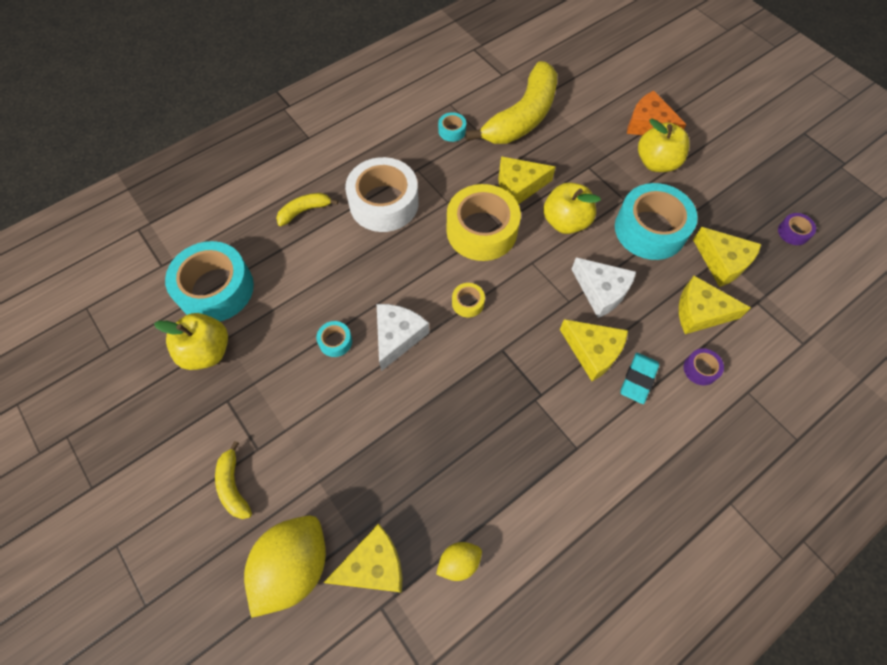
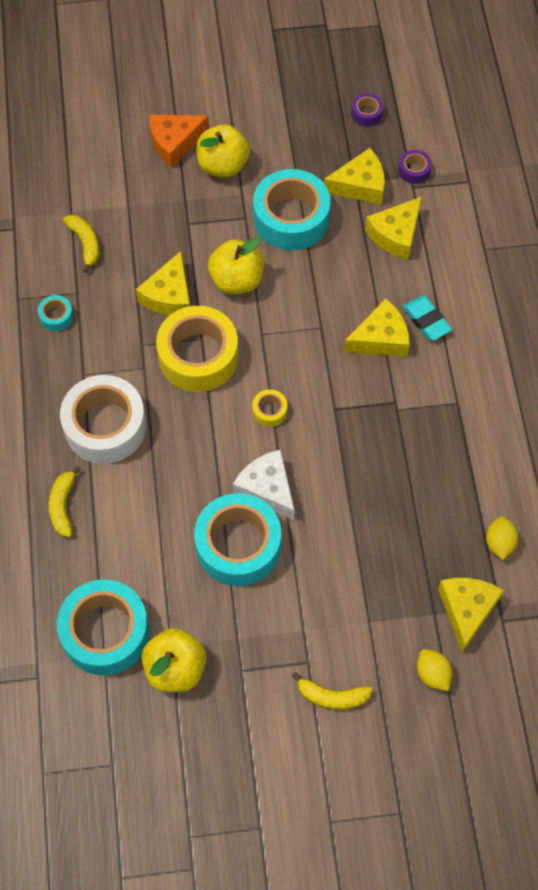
camera: 60 degrees left, 0 degrees up
(294, 566) = (432, 674): yellow lemon -> yellow lemon, size x0.49
(335, 341) = (238, 545): turquoise tape -> turquoise tape, size x2.34
(522, 117) = (85, 244): yellow banana -> yellow banana, size x0.45
(601, 291) = (327, 296): white cheese -> none
(700, 369) = (445, 269): purple tape -> purple tape (414, 170)

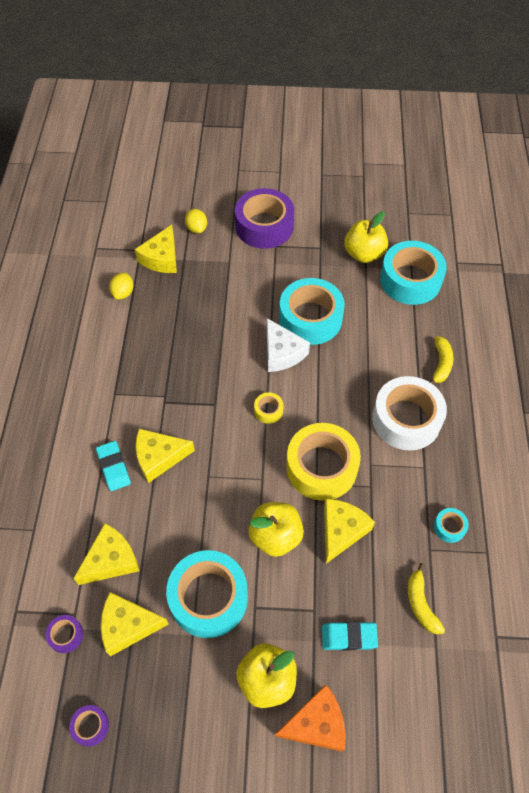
camera: 170 degrees left, 5 degrees down
(153, 207) = (349, 637): none -> turquoise eraser
(332, 696) = (264, 226): yellow banana -> purple tape

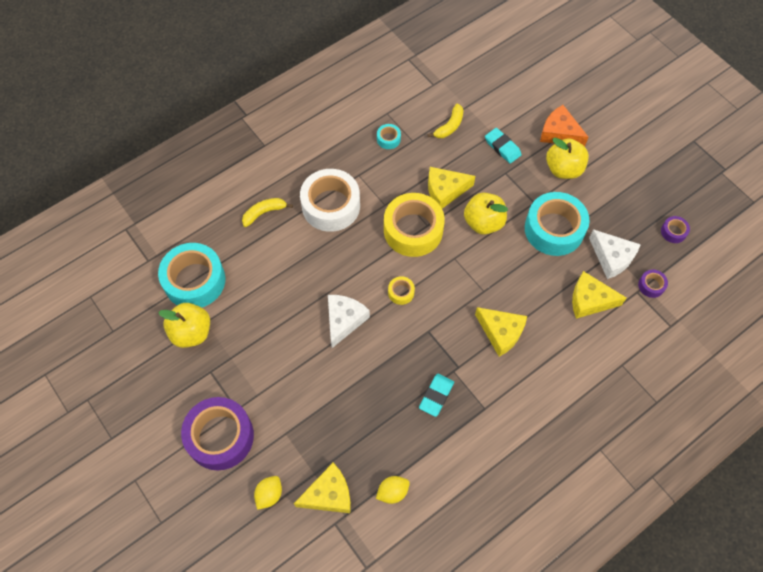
camera: 130 degrees left, 5 degrees up
(113, 467) = (536, 355): turquoise eraser -> turquoise eraser (436, 396)
(128, 626) = (612, 257): yellow cheese -> white cheese
(310, 318) = (294, 324): turquoise tape -> none

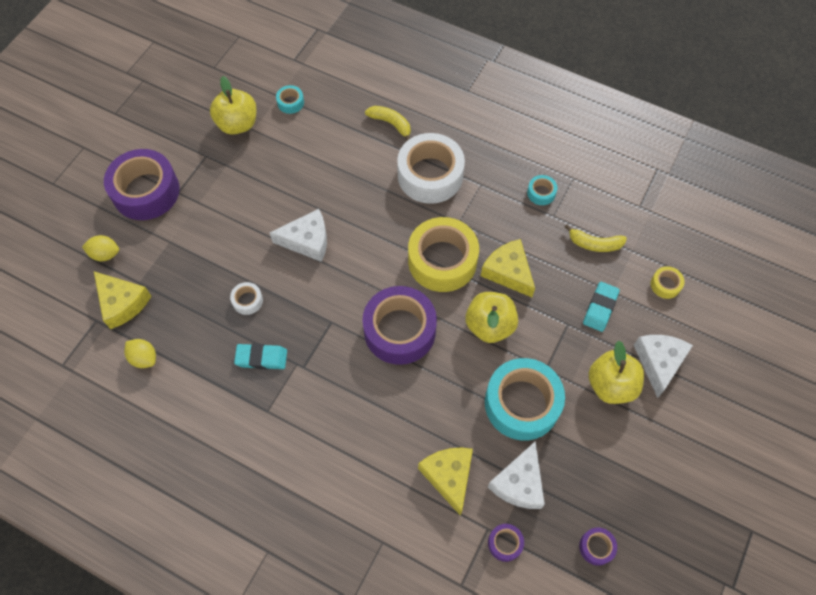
camera: 65 degrees right, 0 degrees up
(194, 281) = (290, 103): turquoise tape -> turquoise tape, size x0.43
(378, 388) = (247, 301): none -> white tape
(401, 292) = (363, 279): yellow tape -> yellow tape (665, 285)
(459, 285) = (399, 330): none -> purple tape
(501, 332) = (362, 394): yellow cheese -> none
(559, 133) = (659, 362): orange cheese -> white cheese

